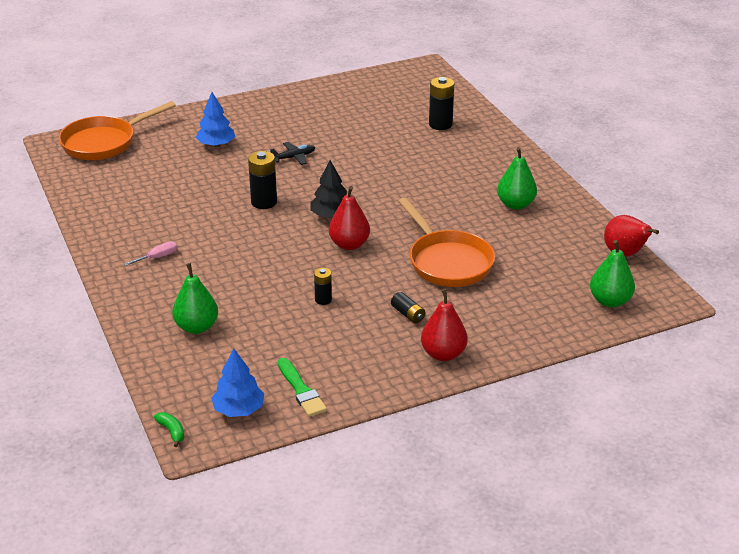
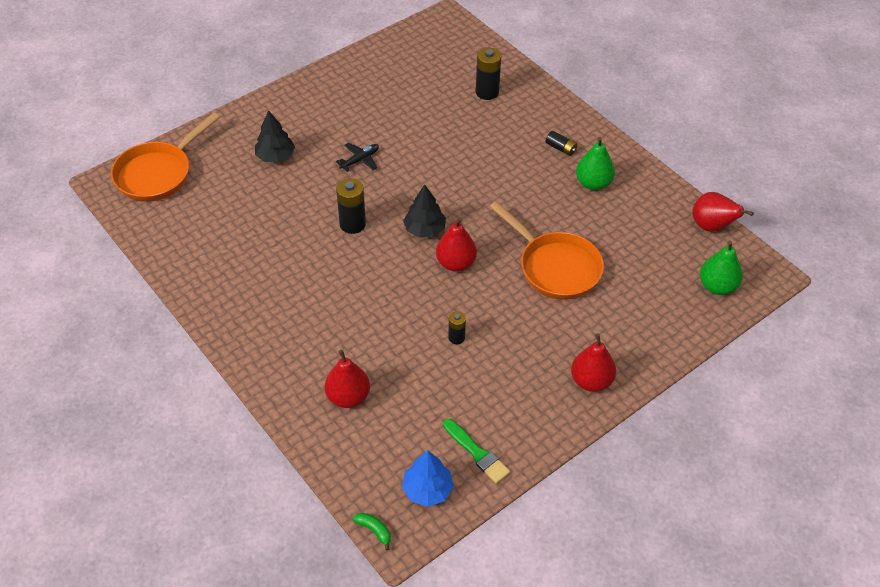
camera: 15 degrees left, 15 degrees up
(157, 257) = (274, 316): pink screwdriver -> none
(197, 327) = (348, 397): green pear -> red pear
(216, 144) = (275, 156): blue tree -> black tree
(408, 314) = (542, 339): black battery -> black battery (561, 148)

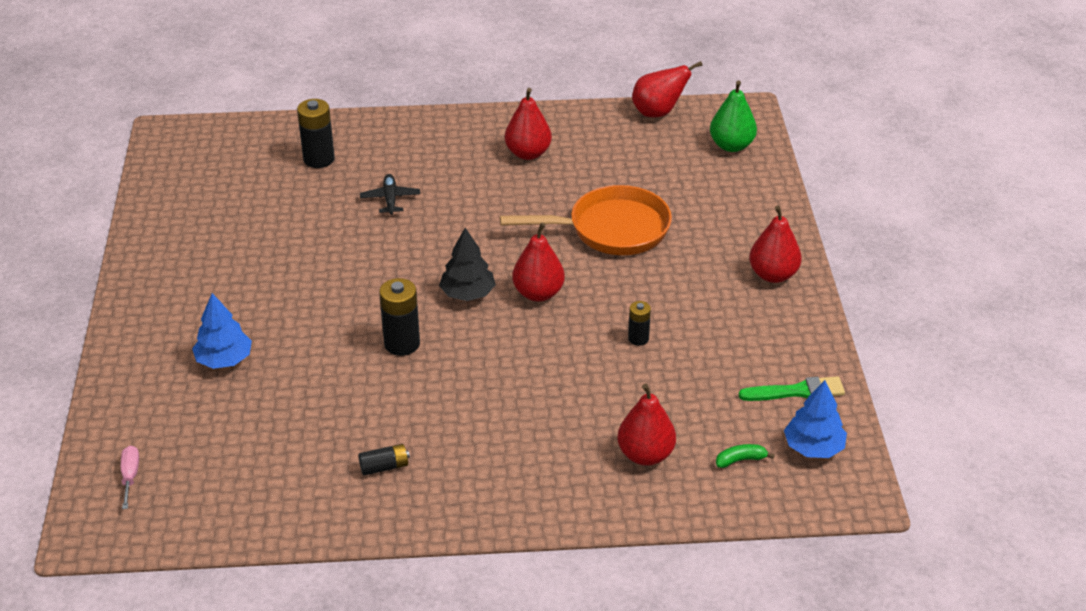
camera: 55 degrees left, 10 degrees down
(158, 173) = (130, 476): orange pan -> pink screwdriver
(275, 156) = (224, 360): black tree -> blue tree
(360, 160) = (310, 295): black plane -> black plane (390, 199)
(374, 530) = (834, 510): green banana -> green banana (740, 460)
(561, 148) = (458, 150): black battery -> black battery (384, 467)
(593, 183) = (528, 153): green pear -> red pear

